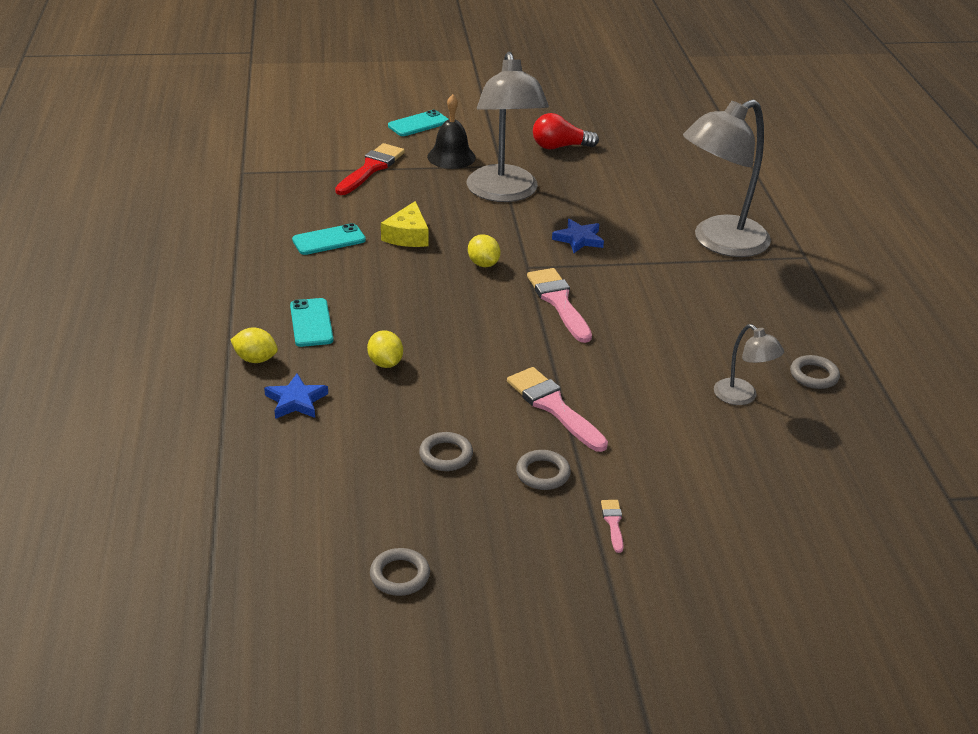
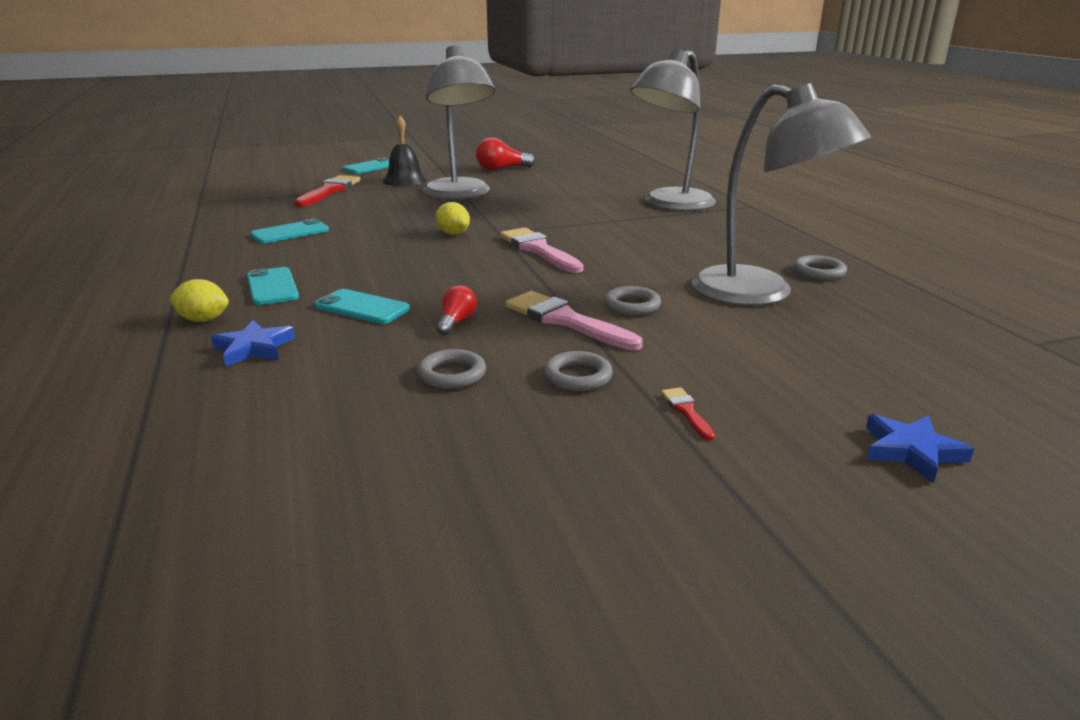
camera: 10 degrees left, 10 degrees down
(385, 363) = (362, 307): yellow lemon -> turquoise phone
(400, 575) = (417, 510): grey ring -> grey ring (632, 305)
(407, 236) = (372, 224): yellow cheese -> none
(461, 394) = (456, 322): none -> red light bulb
(579, 239) = (541, 213): blue star -> blue star (911, 451)
(613, 523) = (686, 411): pink brush -> red brush
(742, 397) = (761, 293): grey lamp -> grey lamp, size x2.10

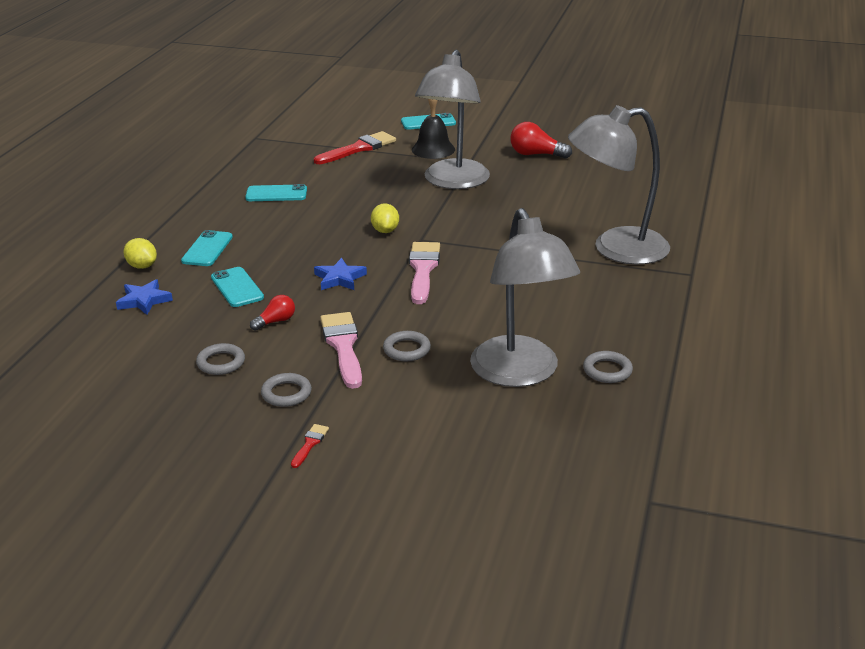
camera: 35 degrees right, 5 degrees up
(911, 451) = (392, 527): blue star -> blue star (339, 278)

